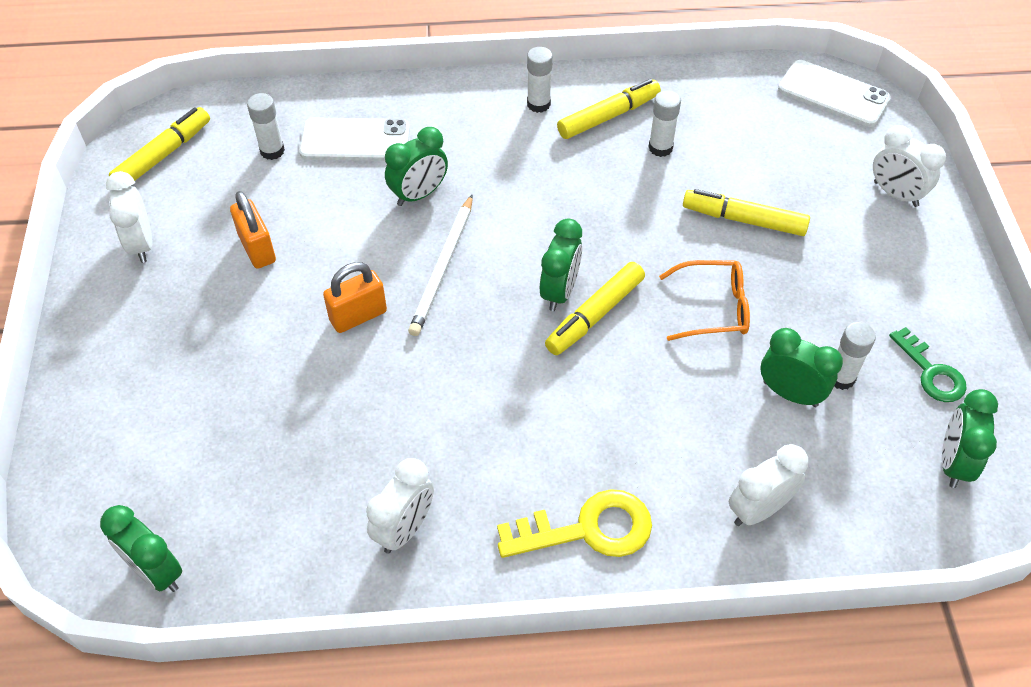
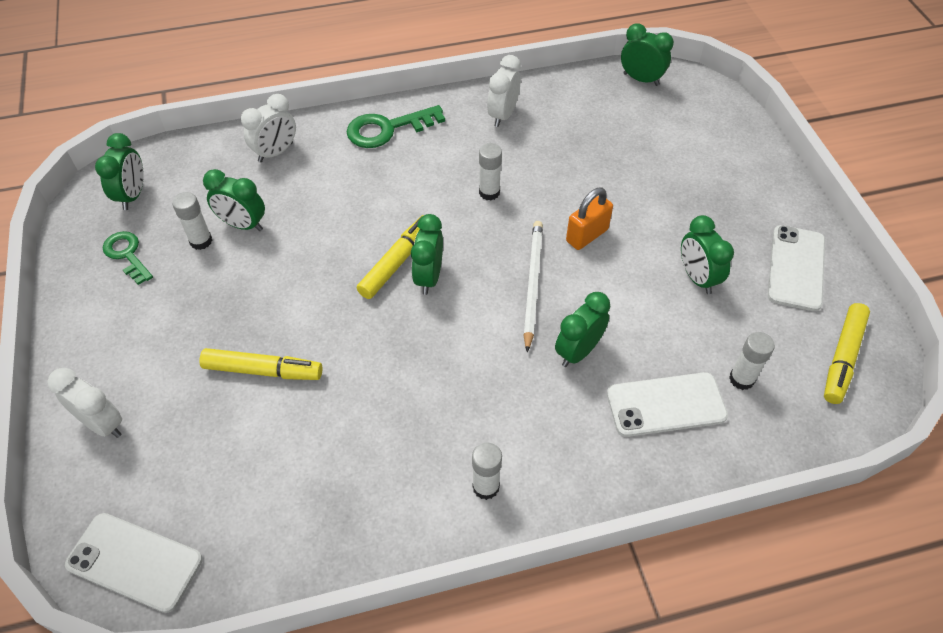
camera: 170 degrees right, 0 degrees up
(141, 244) = (796, 268): white clock -> white phone
(257, 249) = (697, 278): orange padlock -> green clock
(587, 529) = (387, 129): yellow key -> green key
(608, 116) = (404, 481): yellow marker -> none
(660, 148) = (345, 445): white glue stick -> white glue stick (489, 192)
(712, 308) = (298, 281): orange glasses -> none

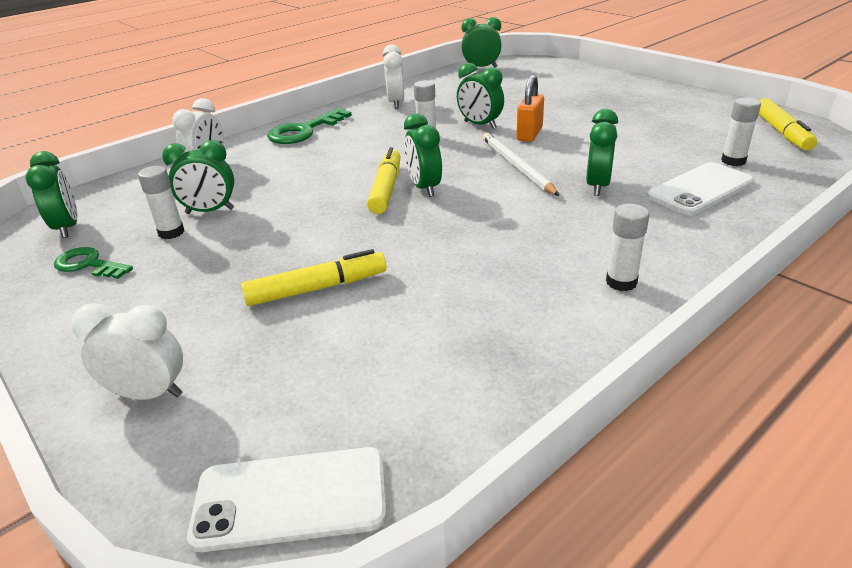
camera: 25 degrees left, 20 degrees down
(697, 278) = (635, 129): green clock -> green clock (480, 125)
(796, 268) = (693, 108): white phone -> none

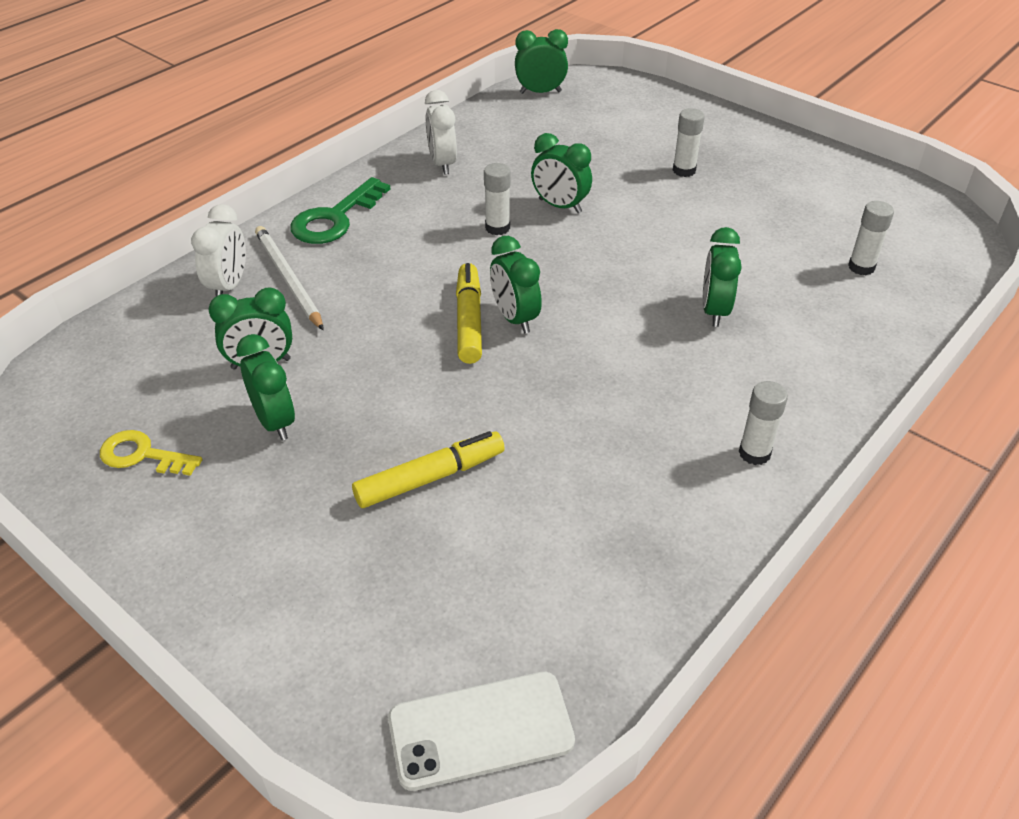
camera: 10 degrees left, 10 degrees up
(68, 228) = (87, 397): green clock -> green clock (275, 422)
(88, 264) = (142, 455): green key -> yellow key
(149, 394) = (293, 627): white clock -> none
(171, 232) = (225, 400): white glue stick -> white glue stick (684, 170)
(517, 166) = (617, 279): white pencil -> white pencil (288, 279)
(529, 134) = (623, 223): orange padlock -> none
(700, 189) = (827, 313): white phone -> none
(781, 132) = (913, 218): yellow marker -> none

